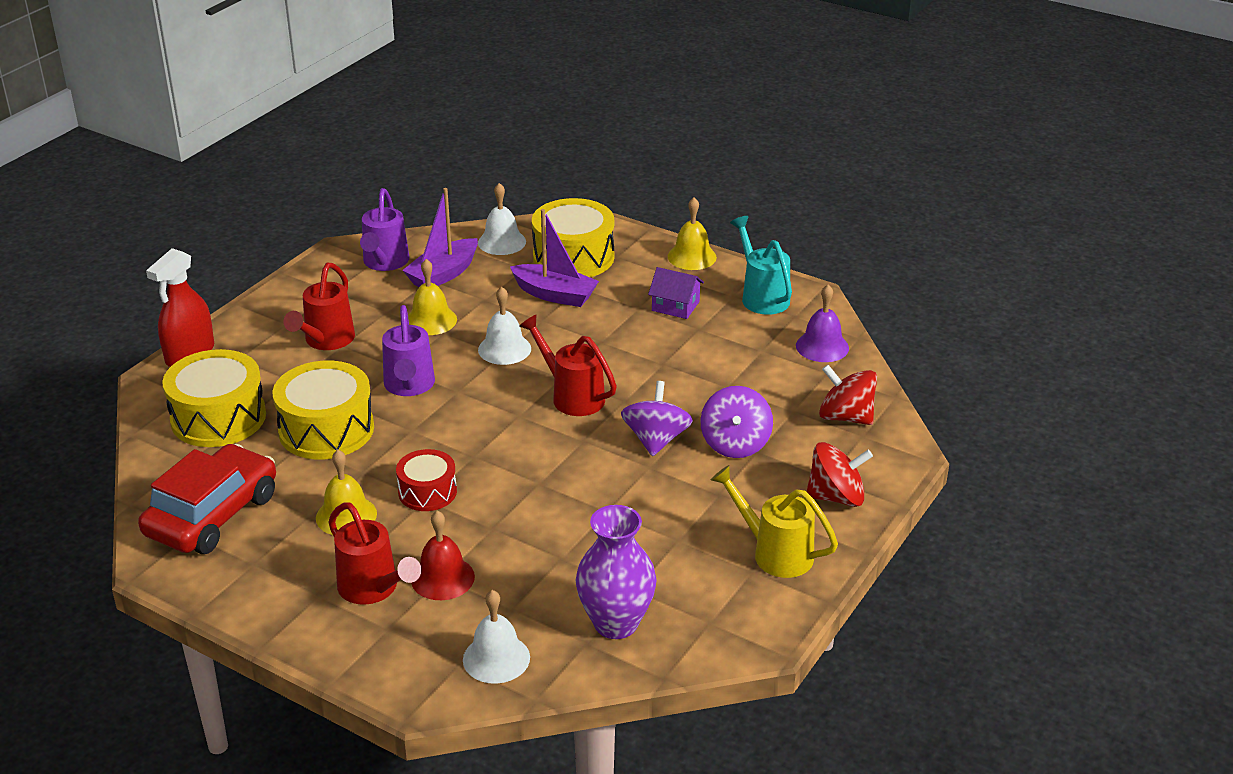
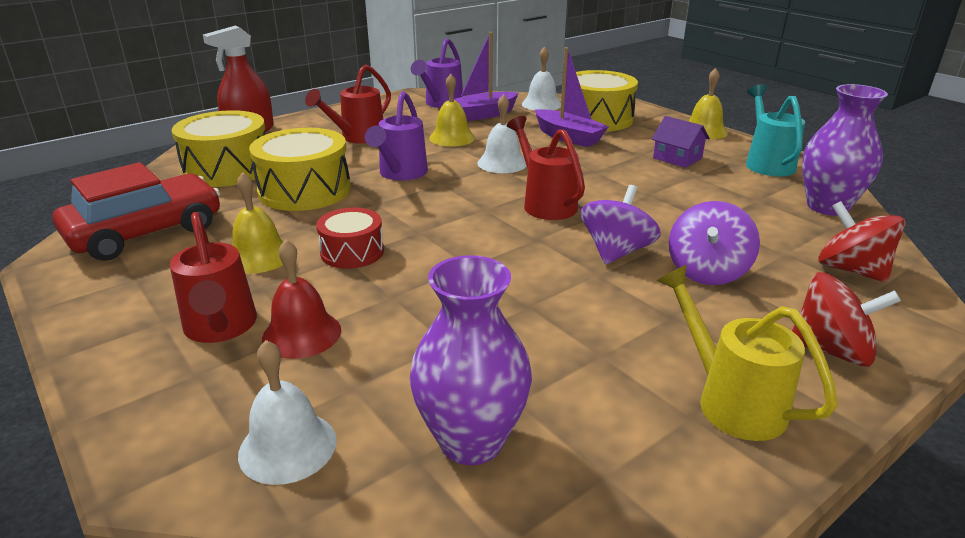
camera: 20 degrees right, 5 degrees down
(822, 346) = (827, 207): purple bell -> purple vase

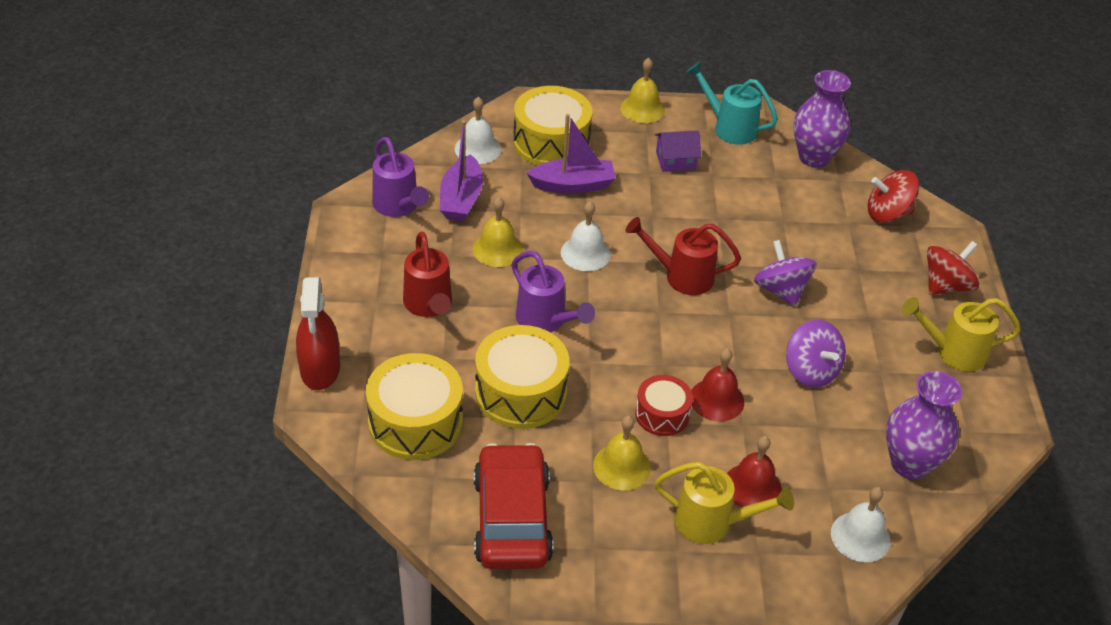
camera: 55 degrees left, 15 degrees up
(221, 328) = (711, 523): red watering can -> yellow watering can
(408, 271) = (716, 399): none -> red bell
(707, 271) = (838, 269): purple spinning top -> purple spinning top (811, 371)

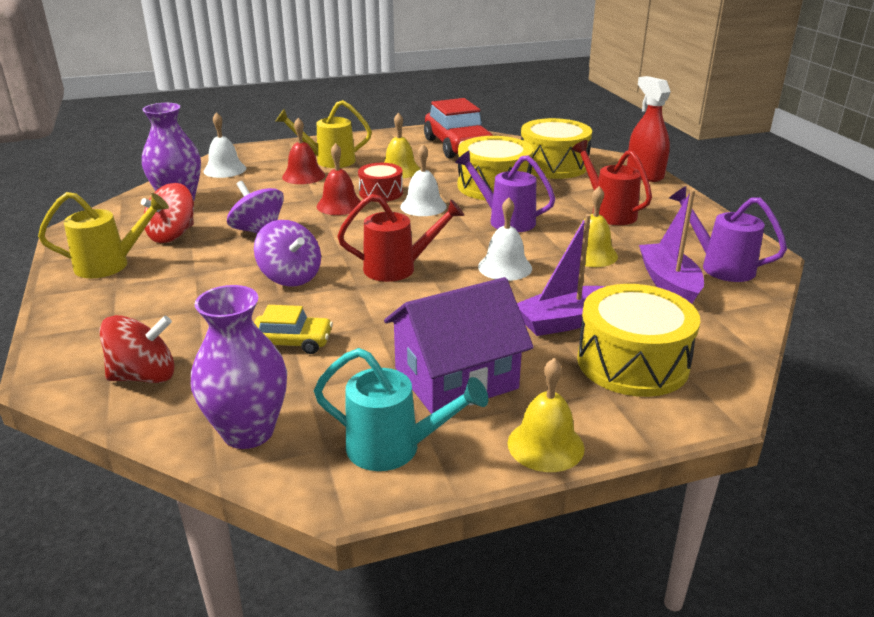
camera: 165 degrees right, 15 degrees down
(477, 148) = (710, 334): white bell -> white bell (423, 206)
(675, 160) = (456, 378): purple house -> purple house, size x1.89
(783, 217) = (292, 342): none -> yellow car
(946, 285) = (92, 315): red spinning top -> red spinning top (172, 235)

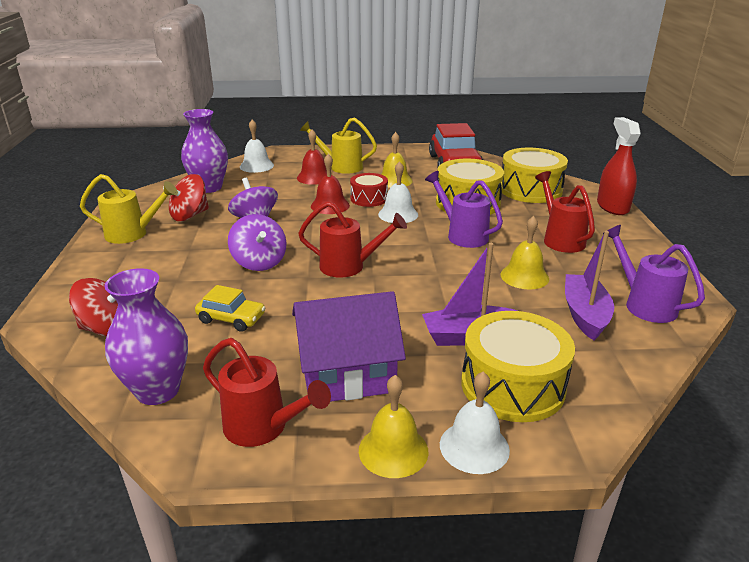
camera: 15 degrees right, 0 degrees up
(393, 448) = (262, 427): turquoise watering can -> red watering can
(505, 267) = (440, 278): white bell -> white bell (474, 447)

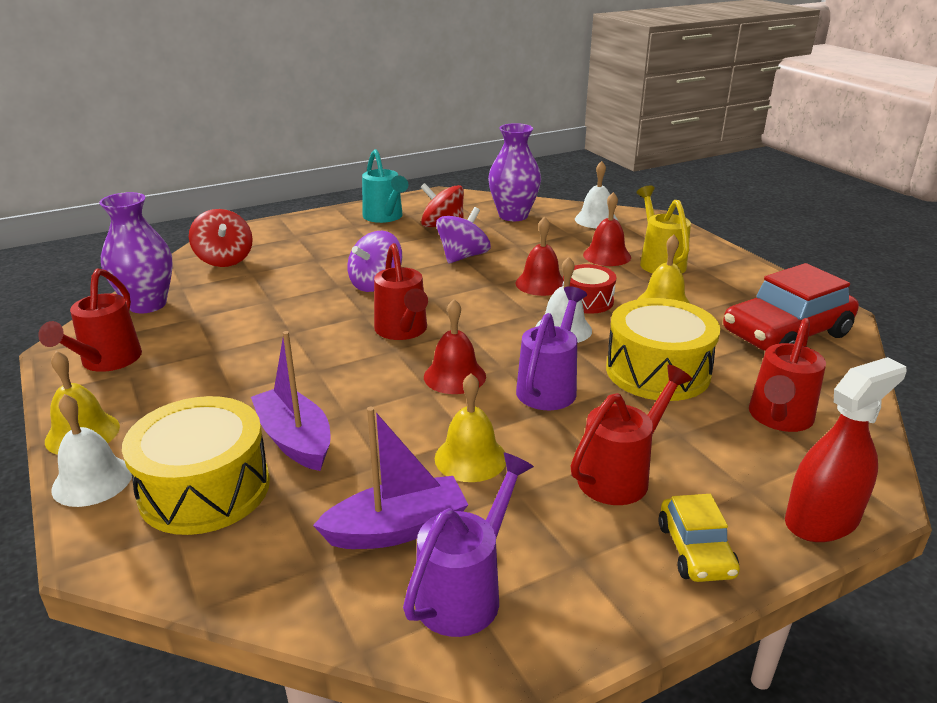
camera: 65 degrees right, 0 degrees up
(132, 234) = (385, 217): yellow watering can -> turquoise watering can
(231, 318) = (265, 301): yellow car -> yellow car (695, 550)
(347, 373) = (197, 380): purple house -> none
(428, 261) = (454, 376): none -> red bell
(530, 190) = (779, 418): yellow drum -> red watering can

